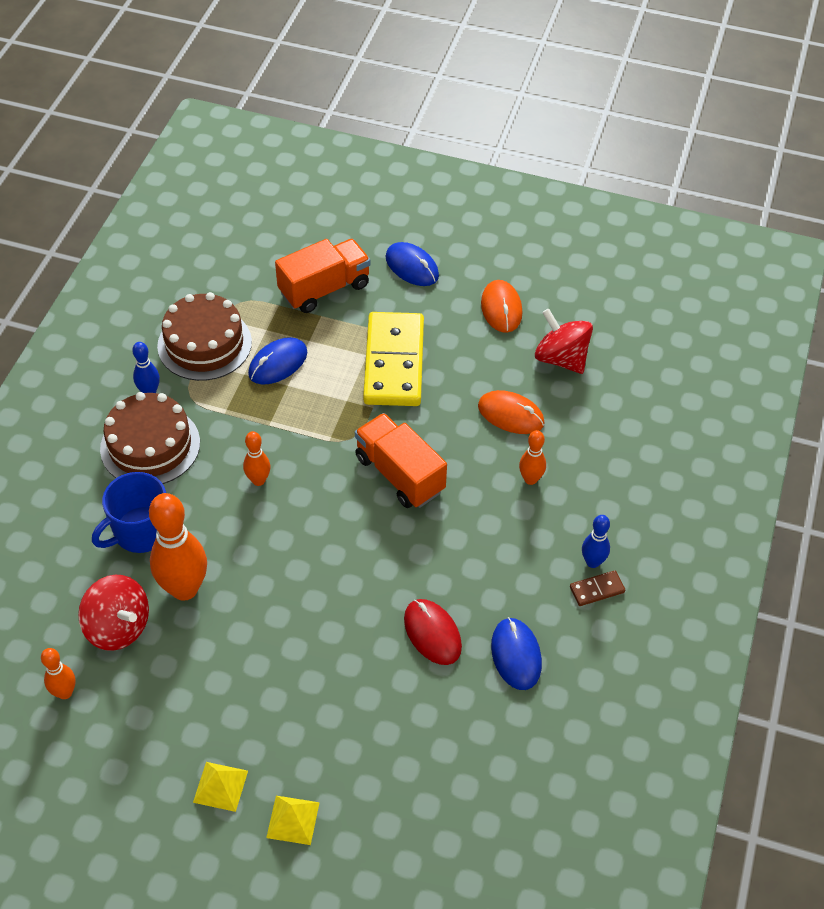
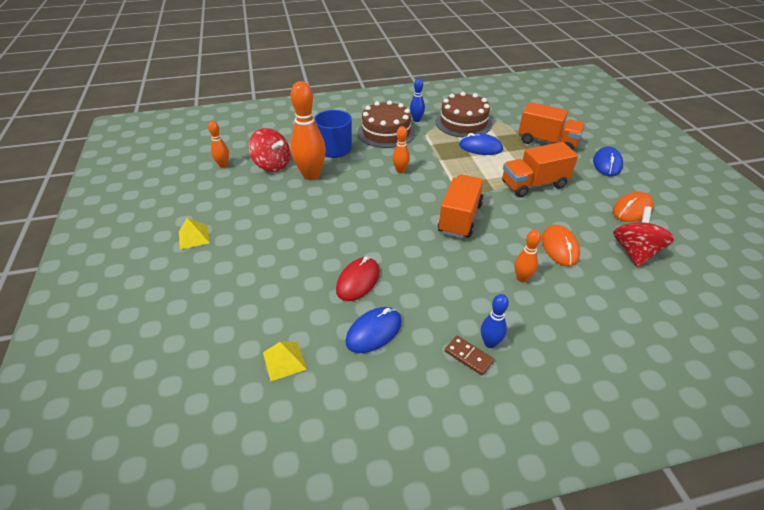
camera: 60 degrees right, 10 degrees down
(118, 627) = (272, 165): red spinning top -> red spinning top turned 60 degrees counterclockwise
(293, 820) = (184, 275): yellow pyramid -> yellow pyramid (284, 360)
(394, 362) = (533, 184): yellow domino -> orange truck

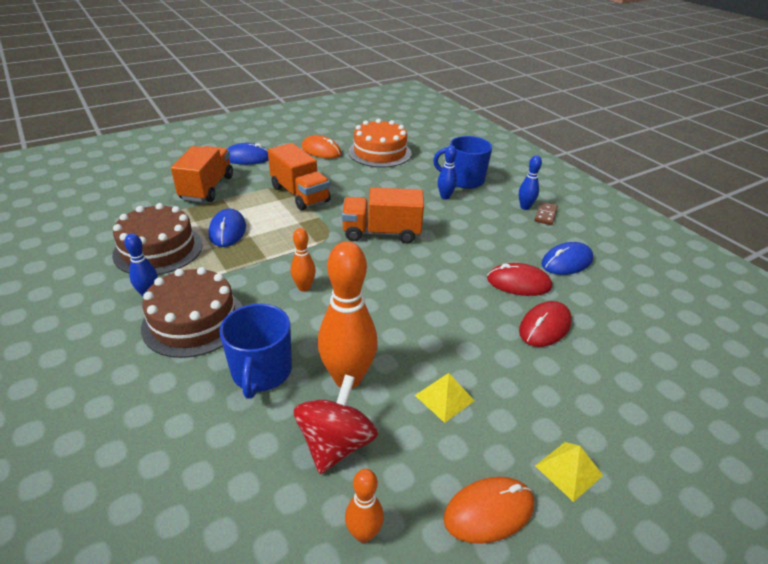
camera: 110 degrees left, 5 degrees down
(284, 360) = (644, 306): yellow pyramid -> yellow pyramid (444, 398)
(300, 275) = (544, 326): none -> red mouse
(374, 332) = (566, 262): blue mouse -> blue mouse turned 60 degrees counterclockwise
(522, 278) = (445, 197): orange bowling pin -> blue bowling pin
(559, 247) = (393, 181): orange mouse -> orange mouse (489, 511)
(563, 308) = (464, 180): none -> blue mug
(635, 252) = (380, 152): red spinning top -> orange cake

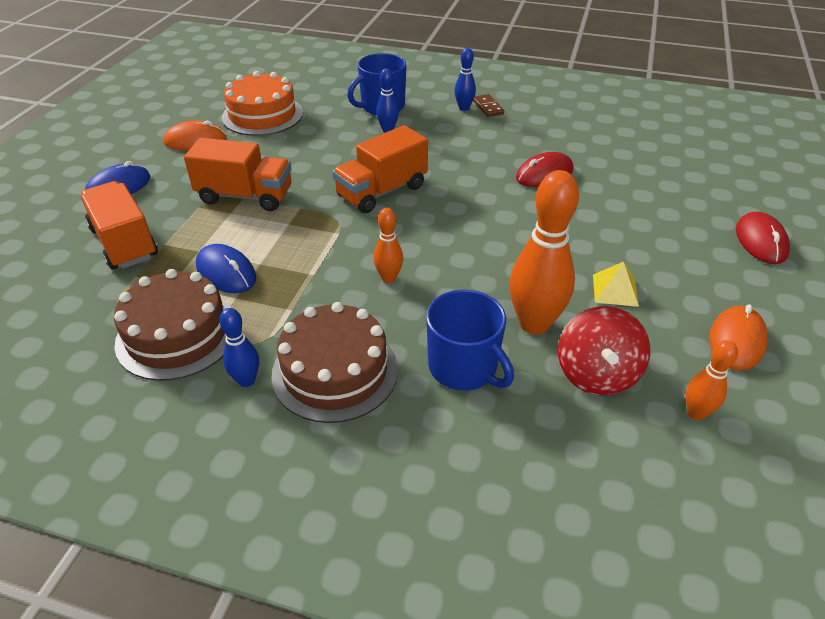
camera: 40 degrees left, 5 degrees up
(336, 444) = (596, 374): red spinning top -> red spinning top turned 150 degrees counterclockwise
(544, 326) = (604, 197): red mouse -> red mouse (760, 241)
(566, 262) = (552, 139): blue mouse -> none
(568, 470) = (740, 283): yellow pyramid -> none

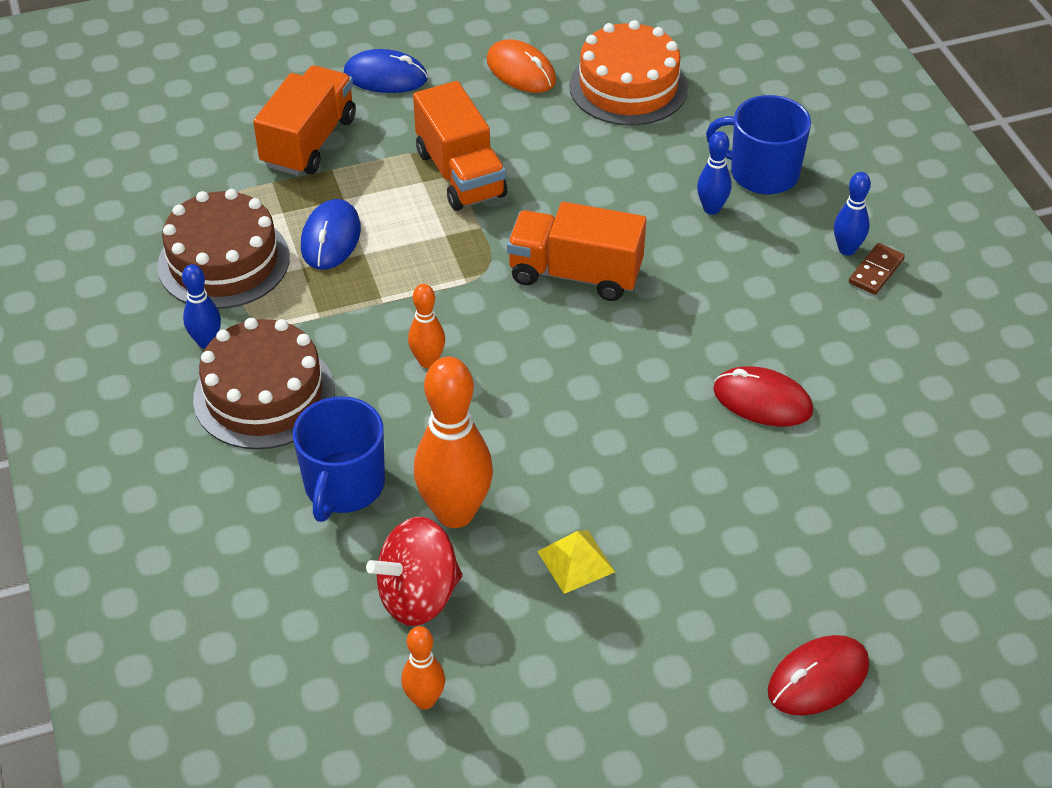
camera: 55 degrees right, 5 degrees up
(737, 341) = (577, 705): orange mouse -> none

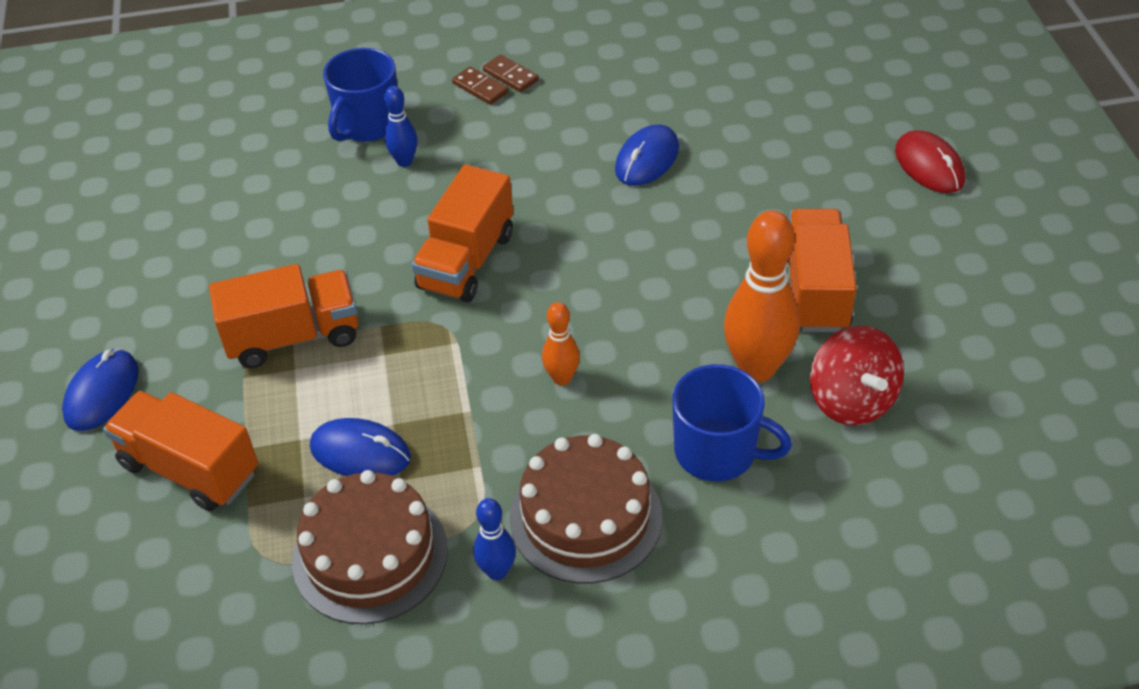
camera: 80 degrees left, 0 degrees up
(425, 700) = (964, 401): orange bowling pin -> none
(521, 71) = (145, 277): orange mouse -> none
(576, 561) = (815, 291): yellow pyramid -> orange truck
(628, 87) = (208, 198): orange cake -> none
(762, 400) = (647, 159): red mouse -> blue mouse
(847, 249) = (480, 88): blue bowling pin -> brown domino

